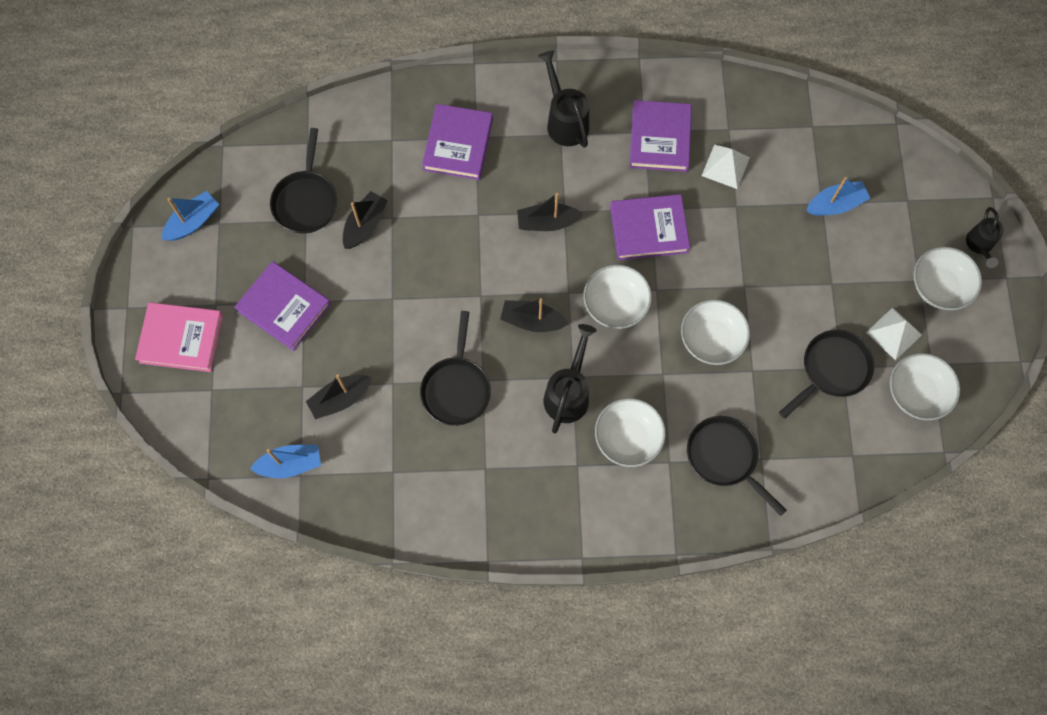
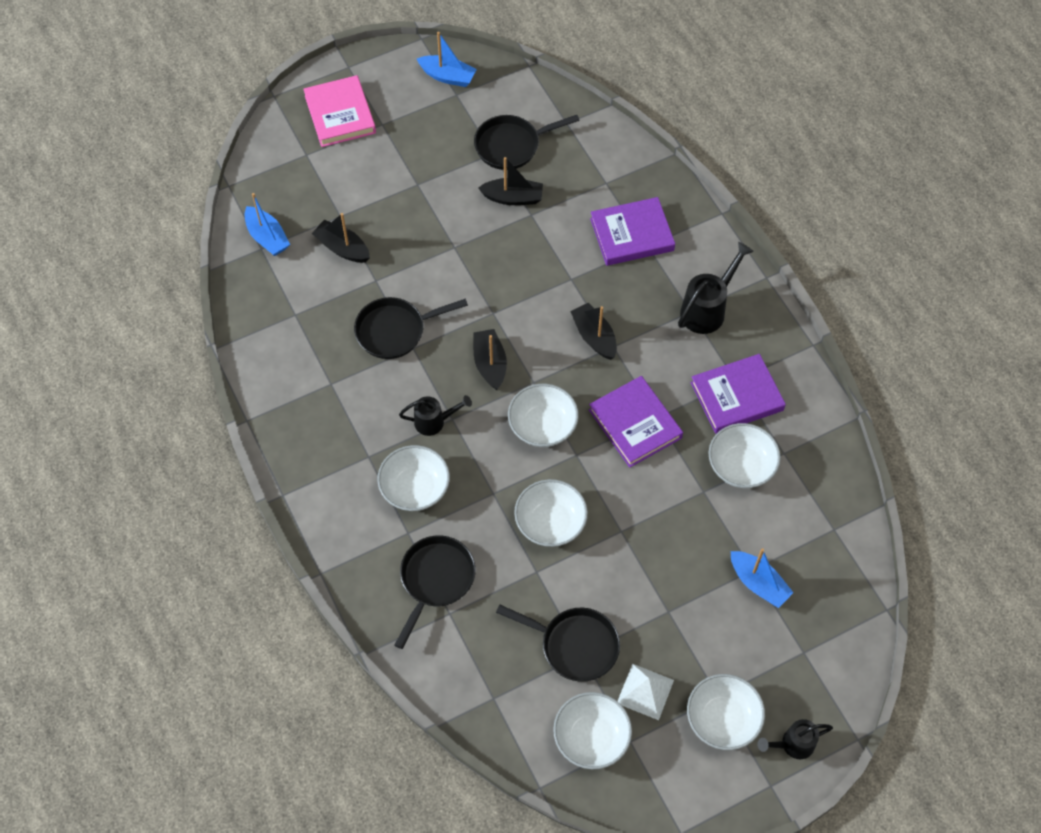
camera: 65 degrees right, 10 degrees down
(284, 307) = (404, 172): purple book -> none
(568, 393) = (434, 421): black watering can -> black watering can, size x0.65
(725, 166) = (741, 466): white pyramid -> white bowl

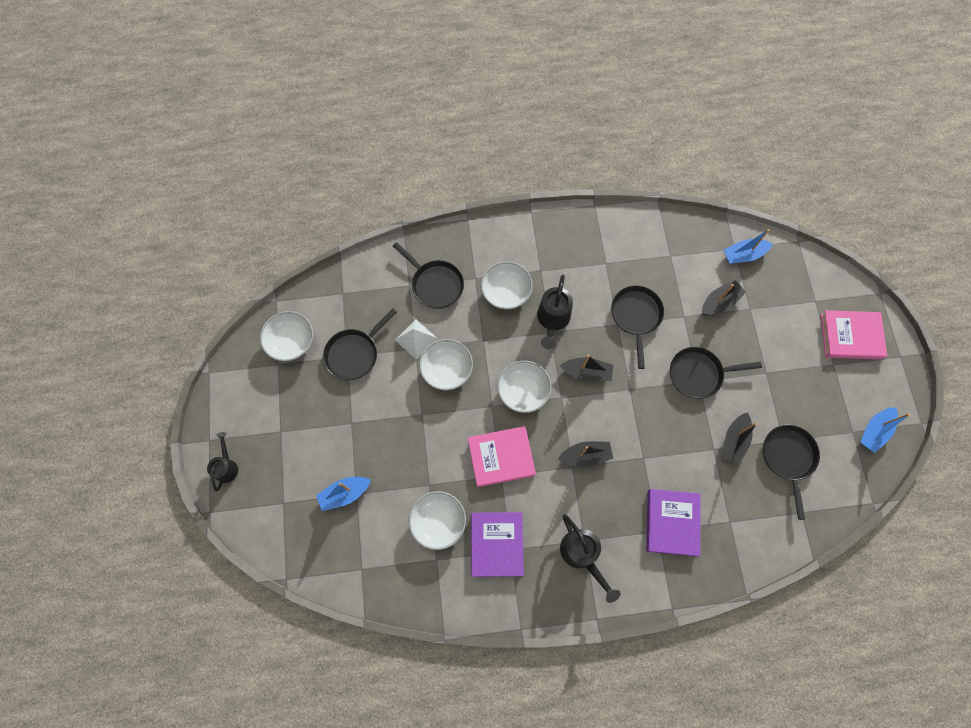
camera: 110 degrees right, 10 degrees up
(434, 421) = (552, 320): black watering can -> black watering can, size x1.55
(445, 249) = (698, 374): none -> black pan
(635, 424) = (501, 457): purple book -> pink book
(645, 691) = (305, 386): white pyramid -> white pyramid (416, 339)
(722, 719) = (264, 428): white bowl -> none

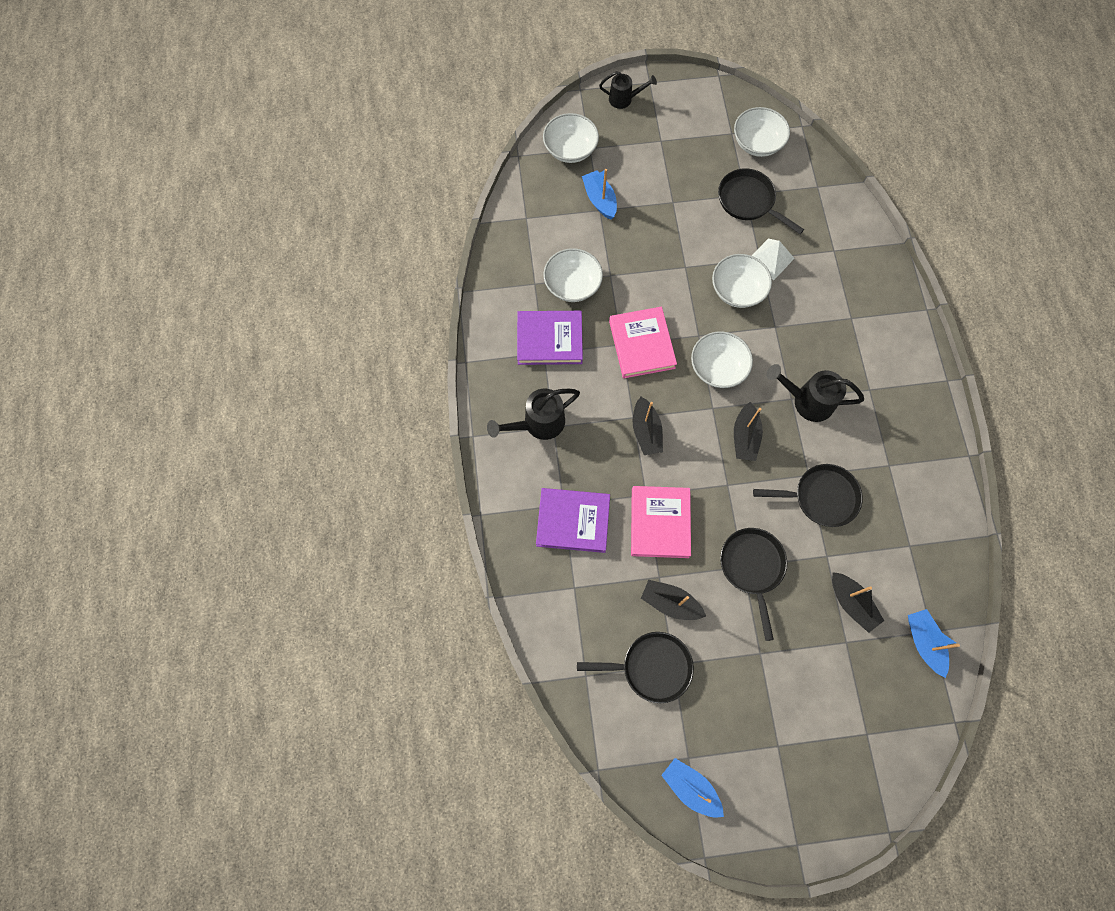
camera: 90 degrees right, 0 degrees up
(435, 284) = (838, 276): black pan -> none
(506, 292) = (837, 351): white bowl -> white bowl (570, 149)
(850, 336) = (820, 777): pink book -> pink book (659, 523)

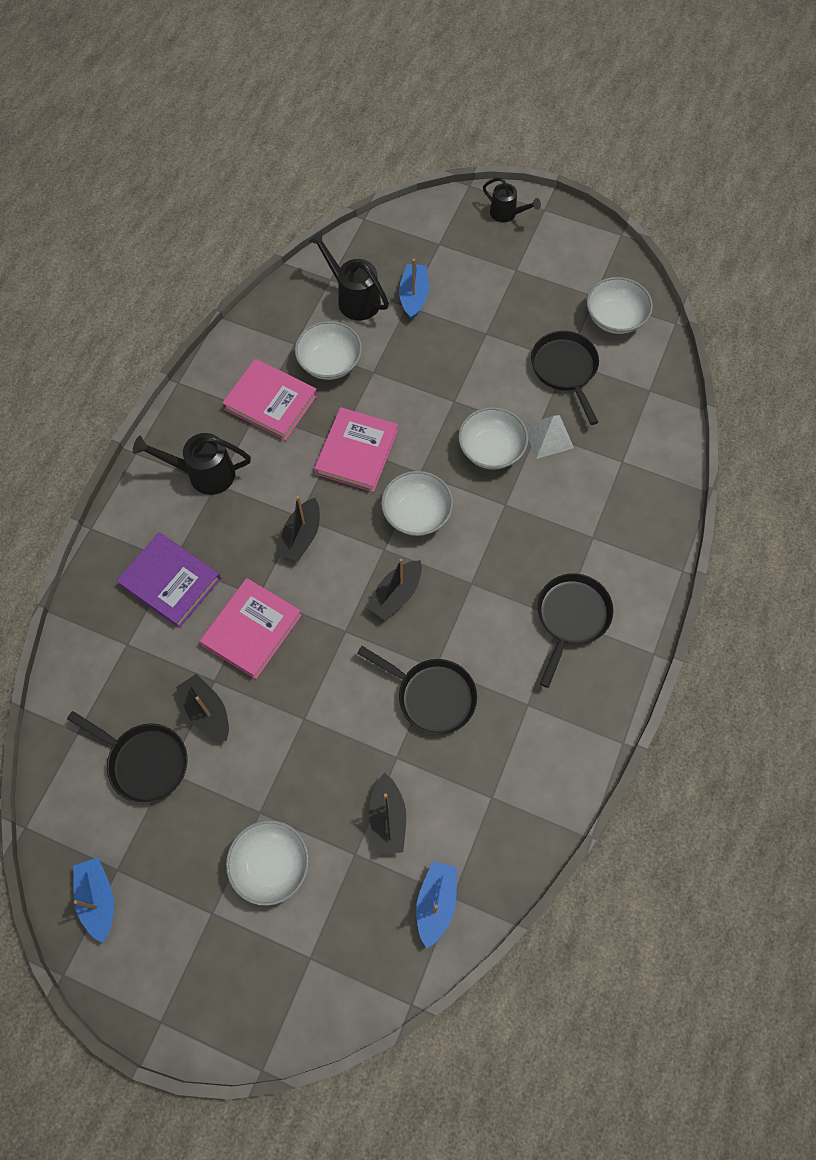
camera: 30 degrees right, 5 degrees down
(549, 339) = (271, 402): purple book -> pink book
(570, 149) = (419, 236): white bowl -> white bowl (271, 865)
(752, 567) = (312, 724): black pan -> black pan (571, 618)
(807, 401) = (486, 594): black watering can -> black watering can (354, 298)

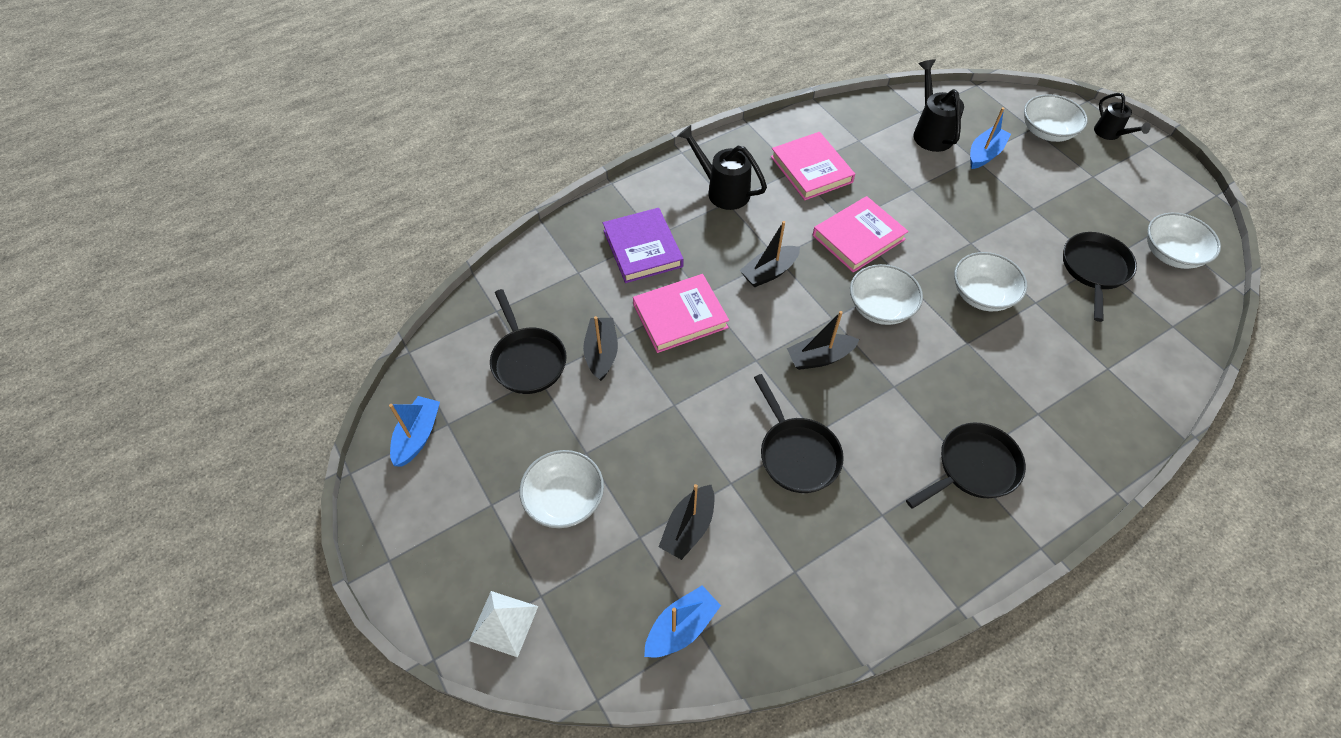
camera: 35 degrees right, 10 degrees down
(330, 362) = (879, 166): white bowl -> white bowl (1047, 132)
(548, 436) = (1044, 312): white pyramid -> white pyramid (503, 623)

